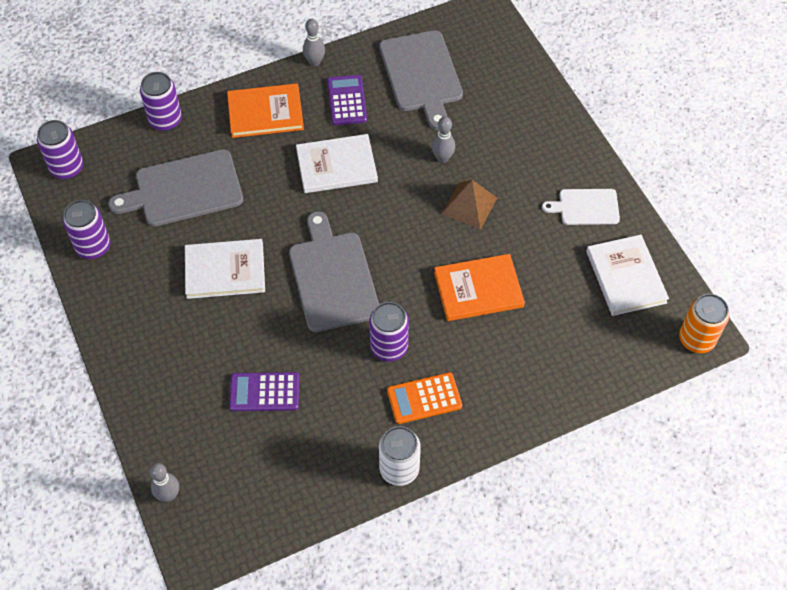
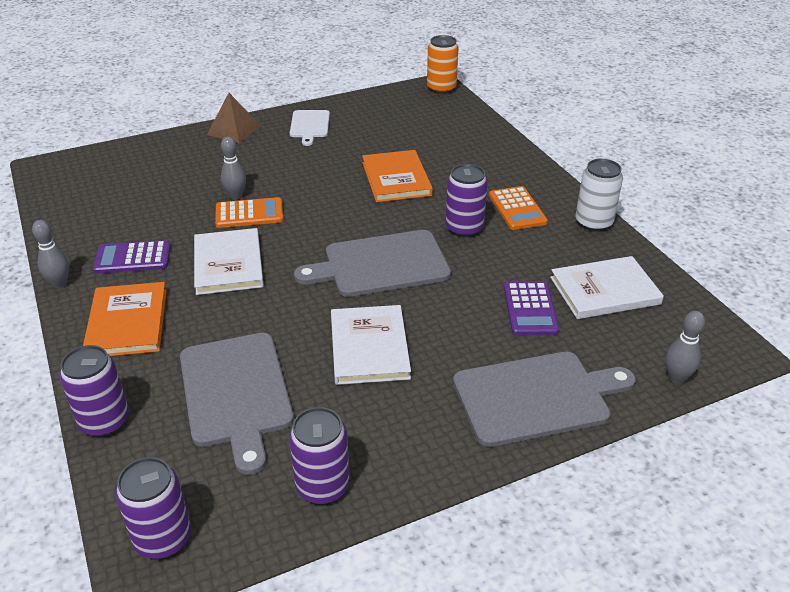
camera: 90 degrees left, 20 degrees down
(413, 172) = (249, 214): none -> orange calculator
(421, 75) = (116, 208): grey cutting board -> grey cutting board (536, 397)
(469, 206) = (299, 182): brown pyramid -> brown pyramid (234, 130)
(626, 277) = (383, 112): white book -> white book (604, 291)

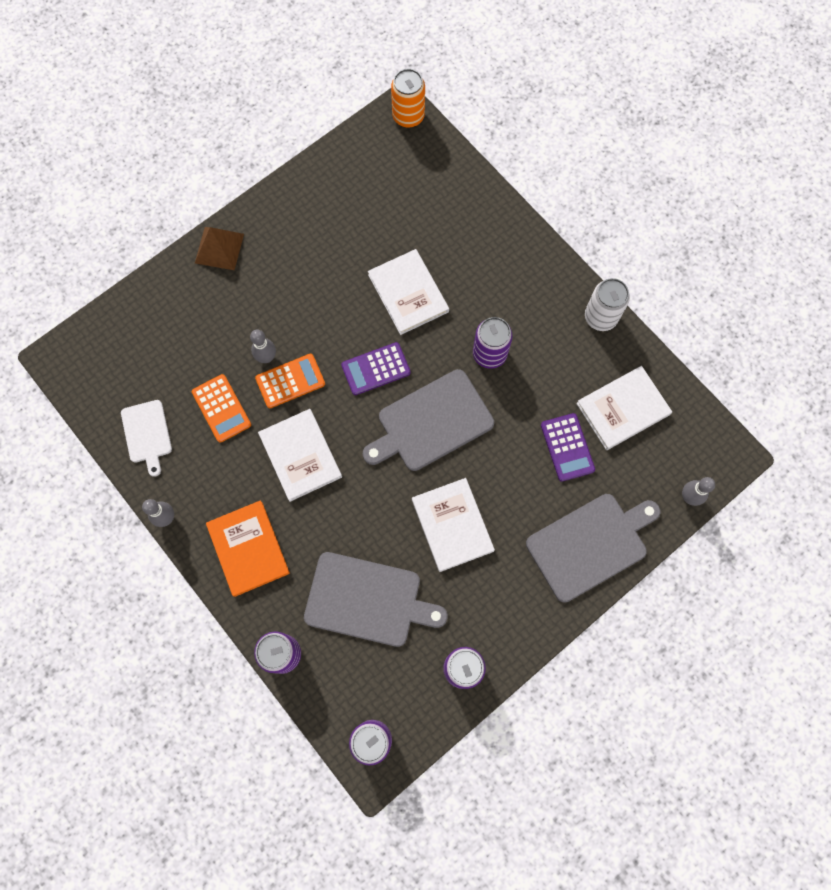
camera: 15 degrees left, 35 degrees up
(133, 258) = (213, 469): purple calculator -> purple calculator (376, 369)
(236, 393) = (367, 600): grey cutting board -> grey cutting board turned 45 degrees counterclockwise
(309, 125) = (293, 221): white cutting board -> white cutting board (147, 434)
(396, 179) = (408, 293): orange book -> white book
(517, 209) = (530, 313): orange calculator -> orange calculator (221, 408)

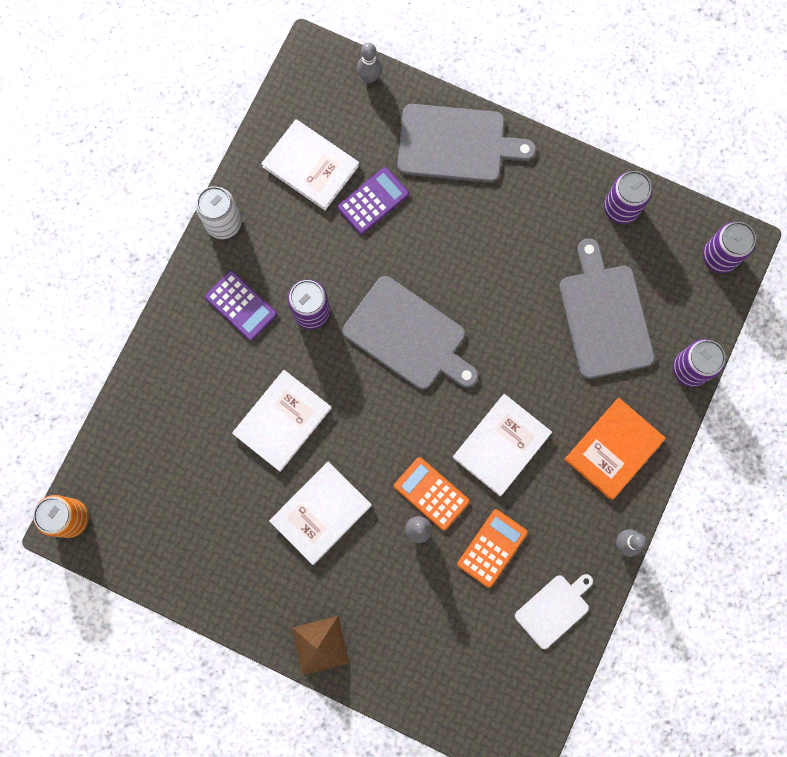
camera: 115 degrees left, 5 degrees up
(376, 369) = (379, 415): purple calculator -> purple calculator (241, 306)
(452, 525) = (498, 272): white book -> white book (321, 513)
(590, 545) = (456, 144): grey cutting board -> grey cutting board turned 150 degrees clockwise

